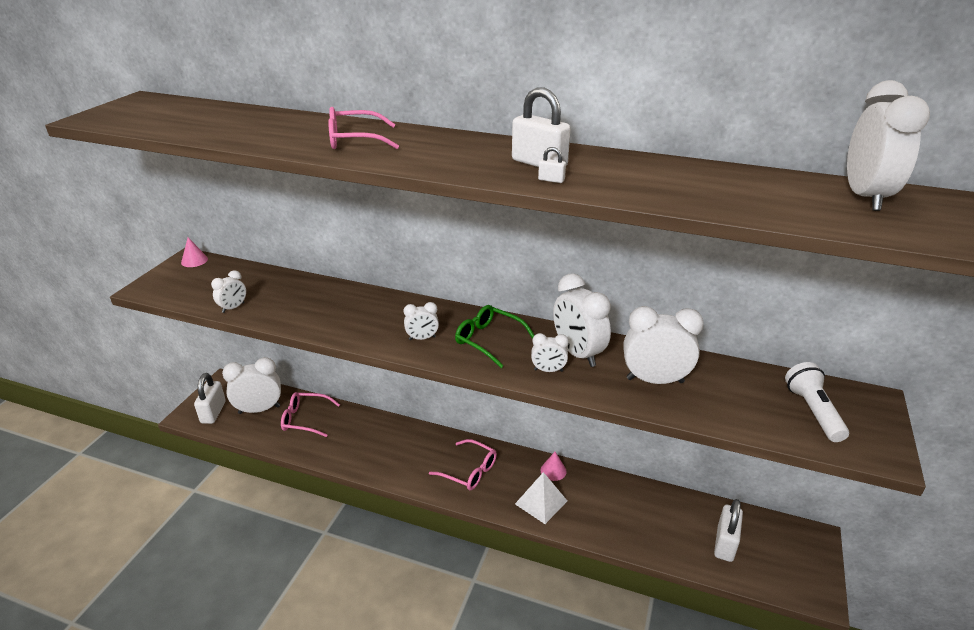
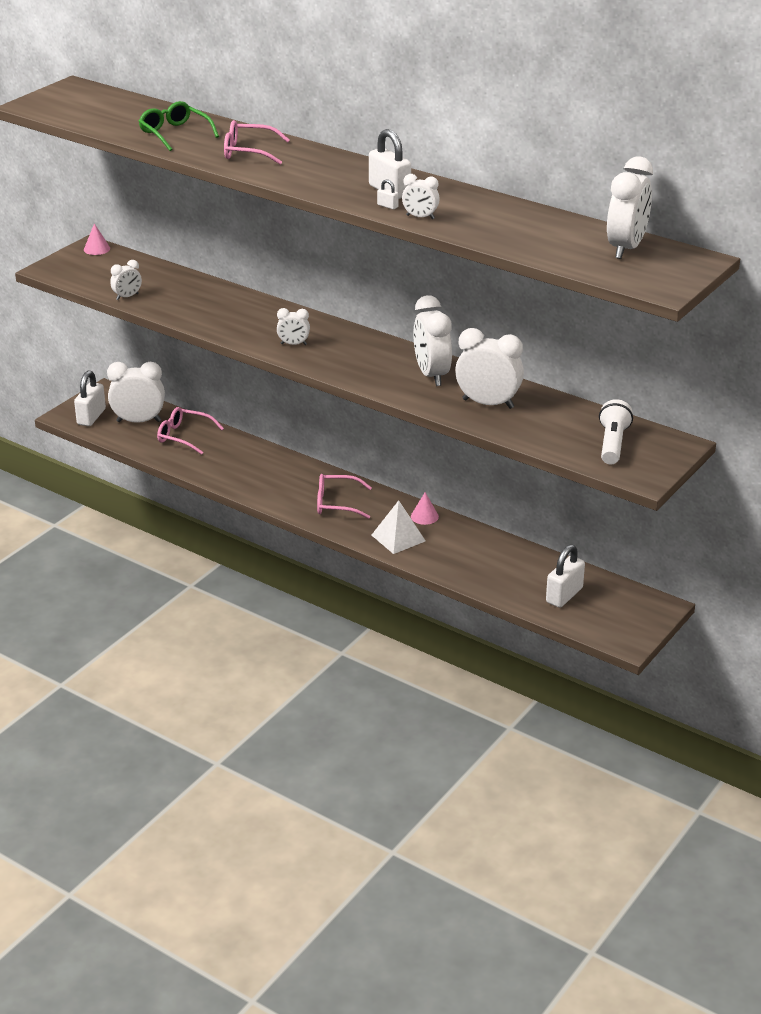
camera: 15 degrees right, 0 degrees up
(469, 471) = (337, 503): pink glasses -> pink glasses turned 135 degrees clockwise
(489, 340) = (355, 354): green glasses -> green glasses (175, 134)
(548, 370) = (396, 383): white clock -> white clock (420, 217)

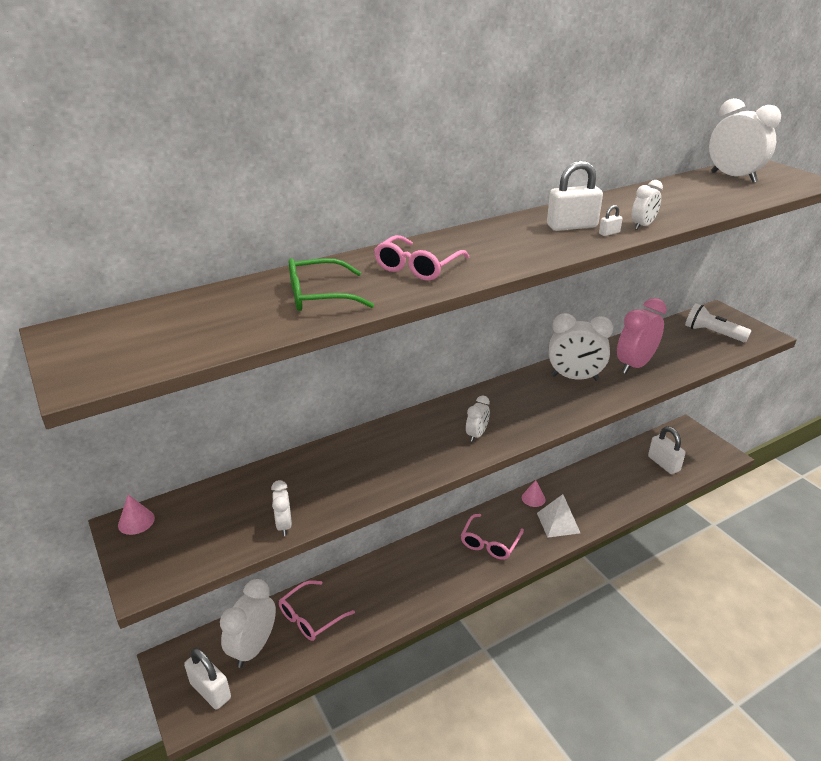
camera: 65 degrees left, 0 degrees up
(488, 404) = (634, 365): white clock -> pink clock

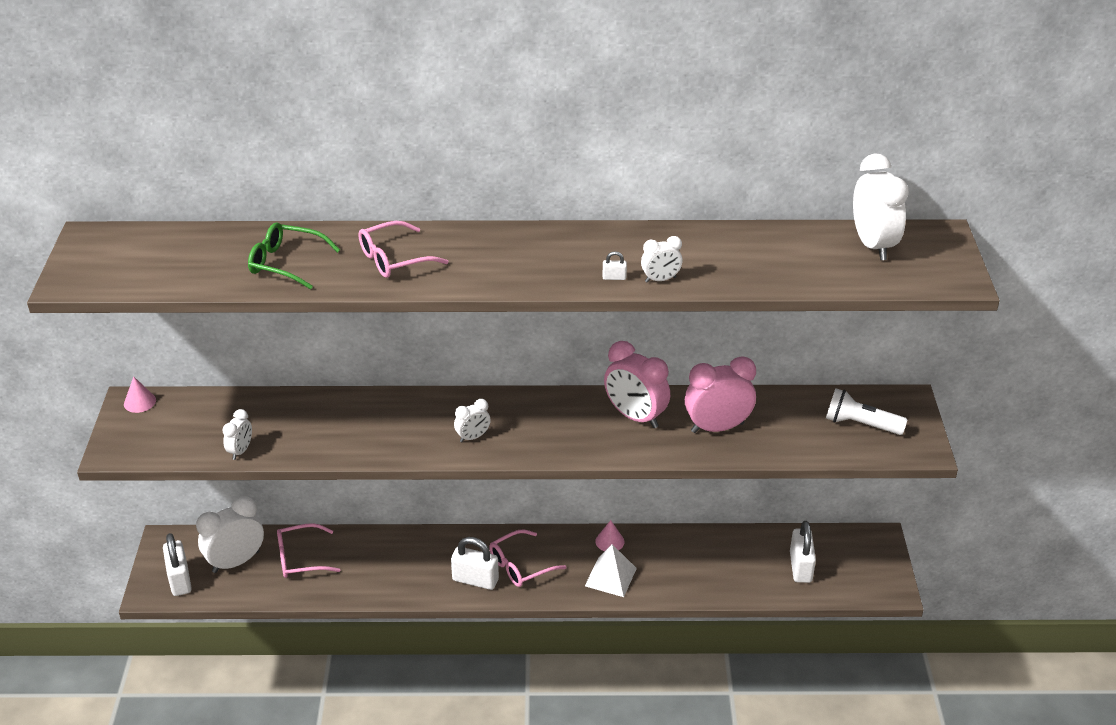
camera: 30 degrees right, 5 degrees up
(572, 226) = (591, 257): white padlock -> white padlock (475, 580)
(574, 378) = (635, 417): white clock -> pink clock
(712, 333) = (860, 424): white flashlight -> white flashlight turned 45 degrees counterclockwise

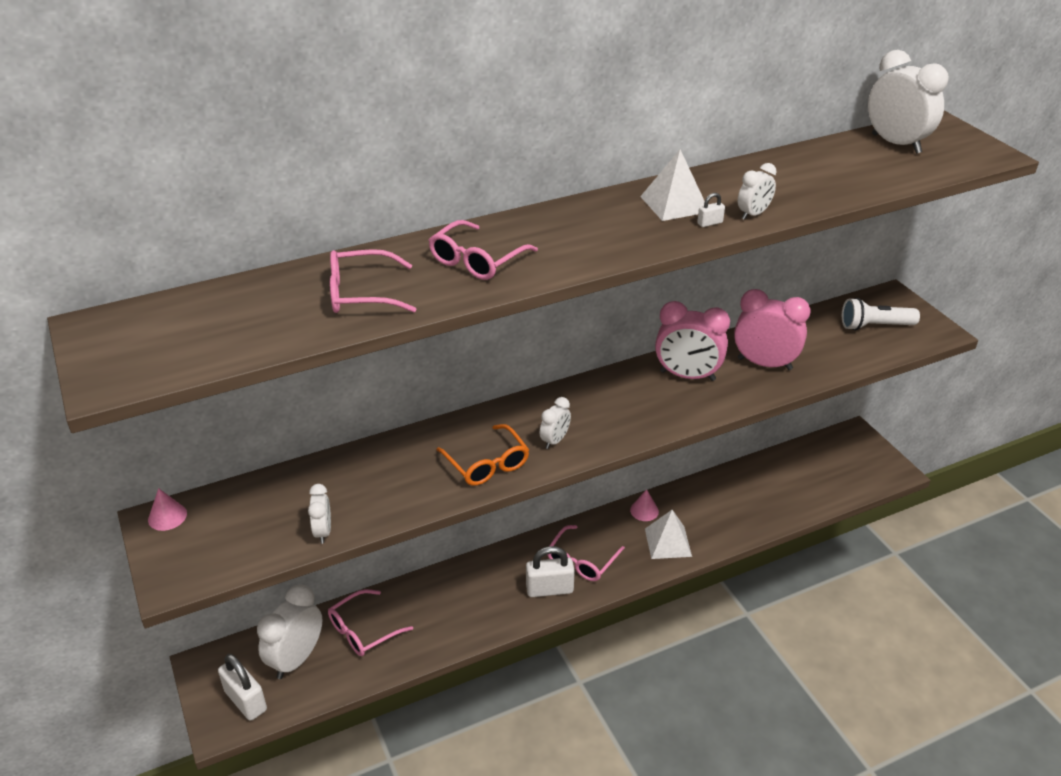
camera: 25 degrees left, 0 degrees up
(286, 263) = (362, 294): green glasses -> pink glasses
(403, 438) = (487, 463): none -> orange glasses
(602, 252) = (674, 204): none -> white pyramid
(717, 427) = (764, 364): pink clock -> pink clock turned 60 degrees clockwise
(800, 567) = (814, 478): white padlock -> none

